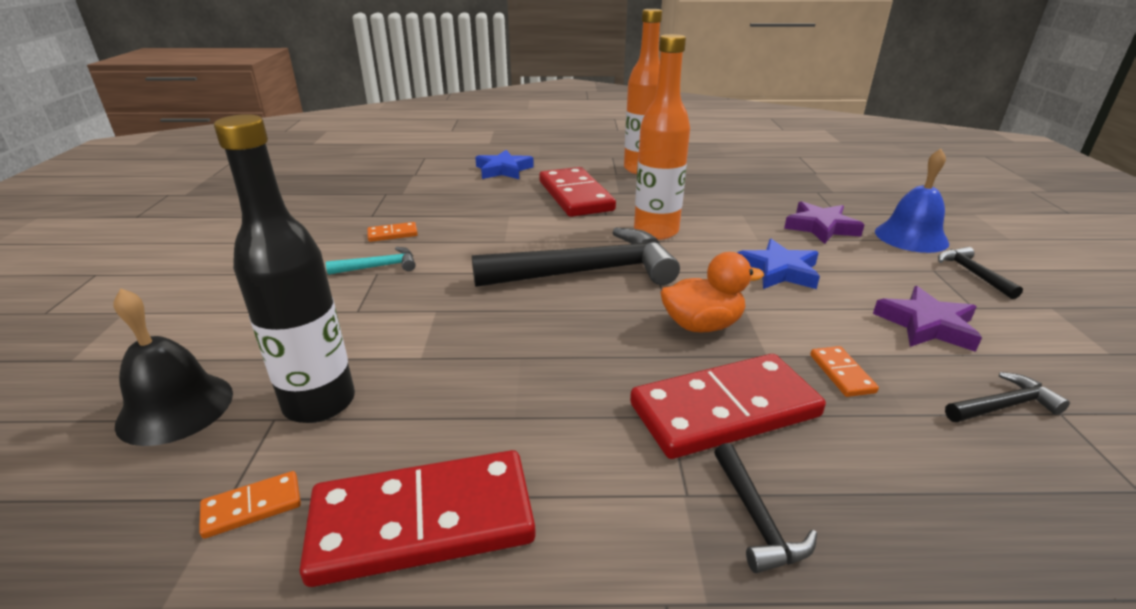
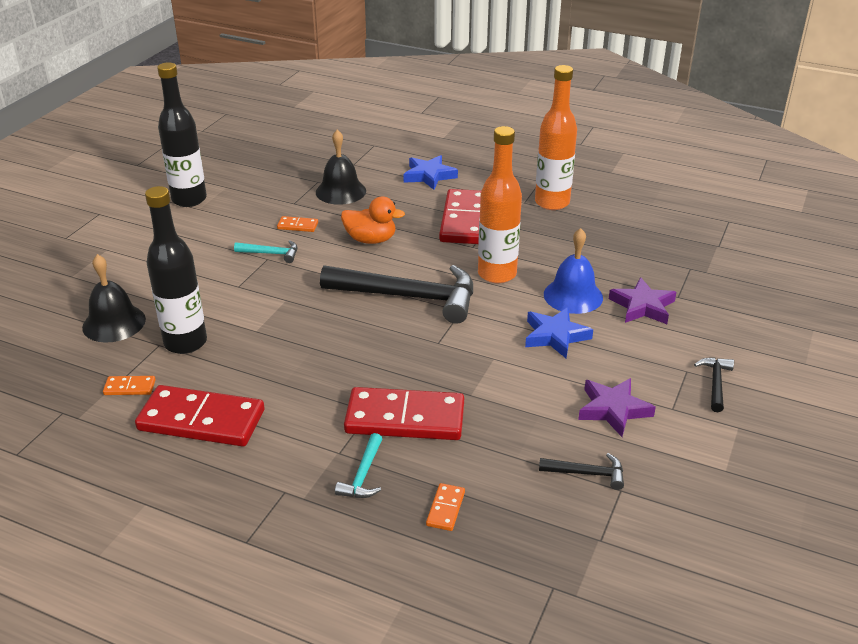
camera: 25 degrees right, 5 degrees up
(229, 236) = (189, 199): none -> black bottle
(419, 196) = (341, 191): none -> black bell
(702, 325) = (449, 361): orange duck -> orange duck (371, 240)
(757, 518) = (363, 475): black hammer -> turquoise hammer
(842, 373) = (506, 421): orange domino -> orange domino (445, 509)
(911, 237) = (712, 337): blue bell -> blue bell (573, 296)

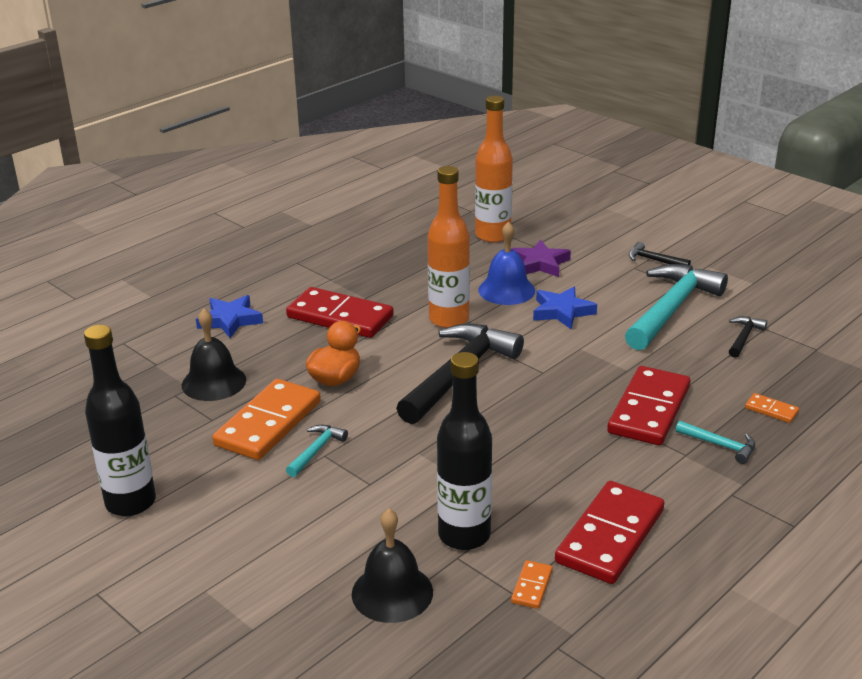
camera: 70 degrees left, 5 degrees down
(297, 226) = (268, 423): orange domino -> orange domino, size x2.34
(552, 202) = (343, 265): orange bottle -> orange bottle (492, 235)
(613, 409) = (671, 309): purple star -> turquoise hammer

